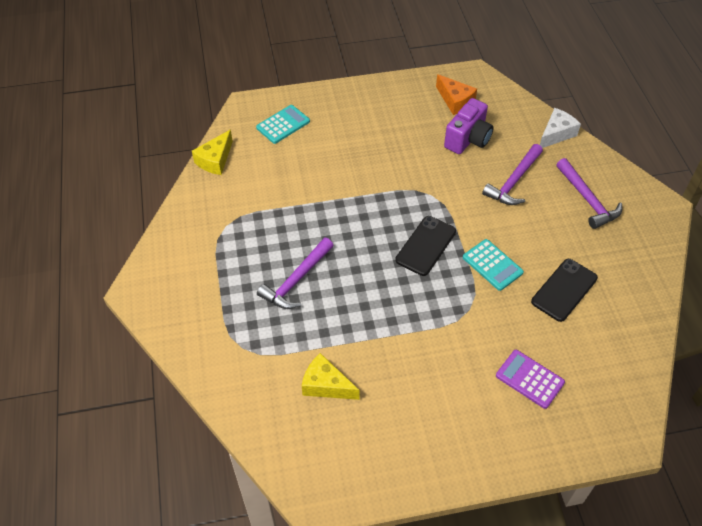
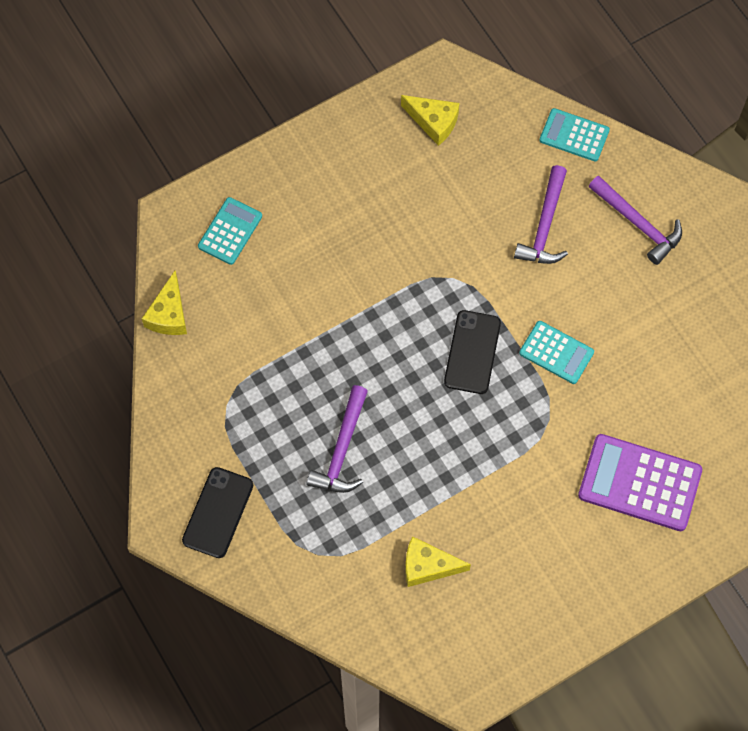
camera: 20 degrees left, 15 degrees up
(455, 101) = (433, 122): orange cheese -> yellow cheese
(468, 139) = (469, 178): purple camera -> none
(529, 379) = (639, 483): purple calculator -> purple calculator, size x1.66
(556, 134) = (574, 135): white cheese -> turquoise calculator
(564, 290) = (645, 358): black phone -> black phone (218, 512)

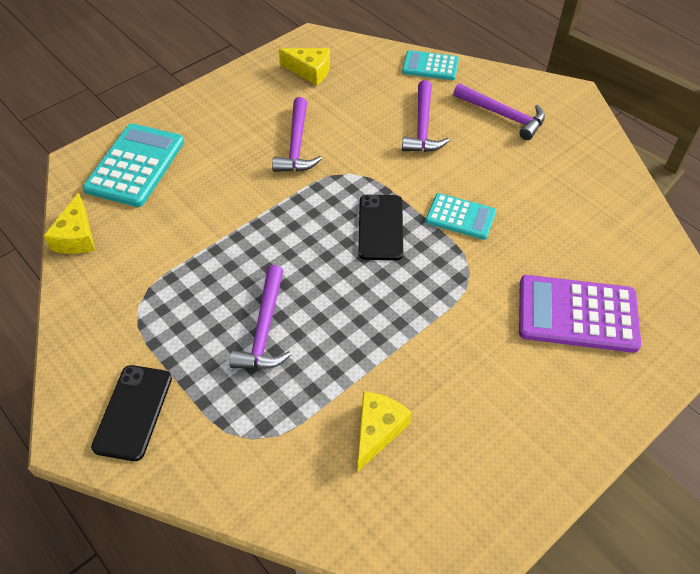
camera: 10 degrees left, 15 degrees down
(230, 231) = (135, 165): turquoise calculator -> turquoise calculator, size x1.66
(402, 230) = (296, 145): none -> purple hammer
(428, 566) = (377, 431): yellow cheese -> yellow cheese turned 120 degrees clockwise

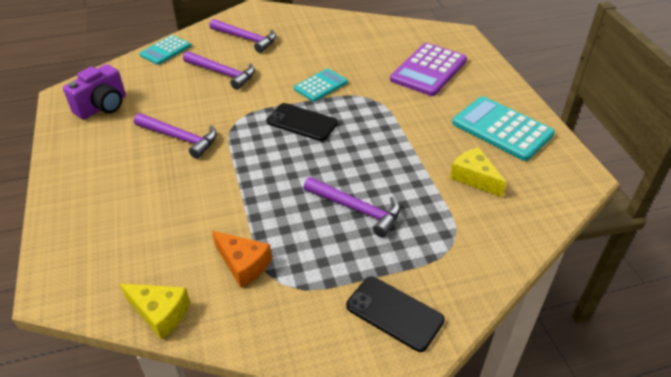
camera: 65 degrees left, 10 degrees down
(135, 165) = (104, 246): turquoise calculator -> turquoise calculator (502, 129)
(151, 268) = (243, 264): none -> orange cheese
(310, 71) = (103, 107): yellow cheese -> purple camera
(503, 115) = (246, 39): purple hammer -> purple hammer turned 60 degrees clockwise

